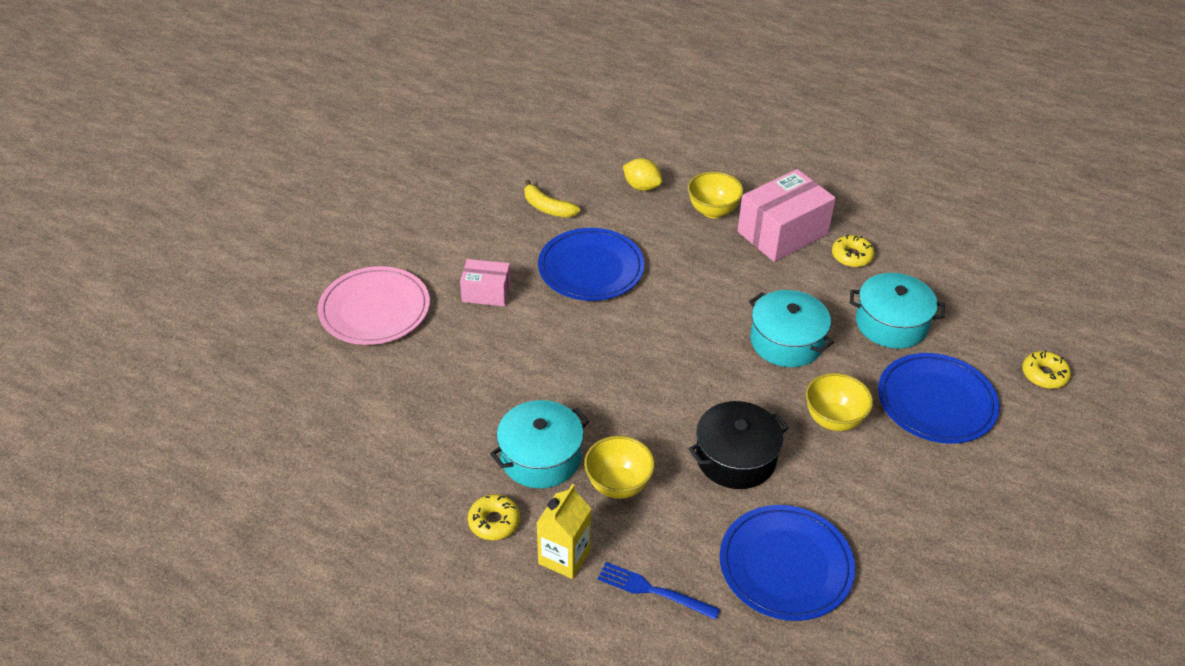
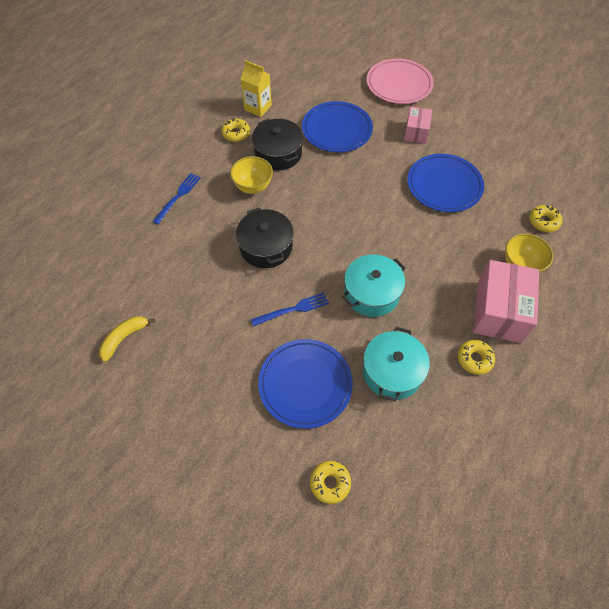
camera: 95 degrees right, 15 degrees up
(540, 457) = (278, 153): turquoise pot -> black pot
(547, 207) = (508, 165): yellow banana -> yellow banana (124, 338)
(564, 557) = (208, 161): yellow carton -> yellow carton (258, 107)
(642, 187) = (543, 221): yellow lemon -> yellow donut
(782, 233) = (499, 311): pink box -> pink box turned 45 degrees clockwise
(785, 565) = (180, 261): blue plate -> blue plate (337, 129)
(833, 420) = (293, 309): yellow bowl -> blue fork

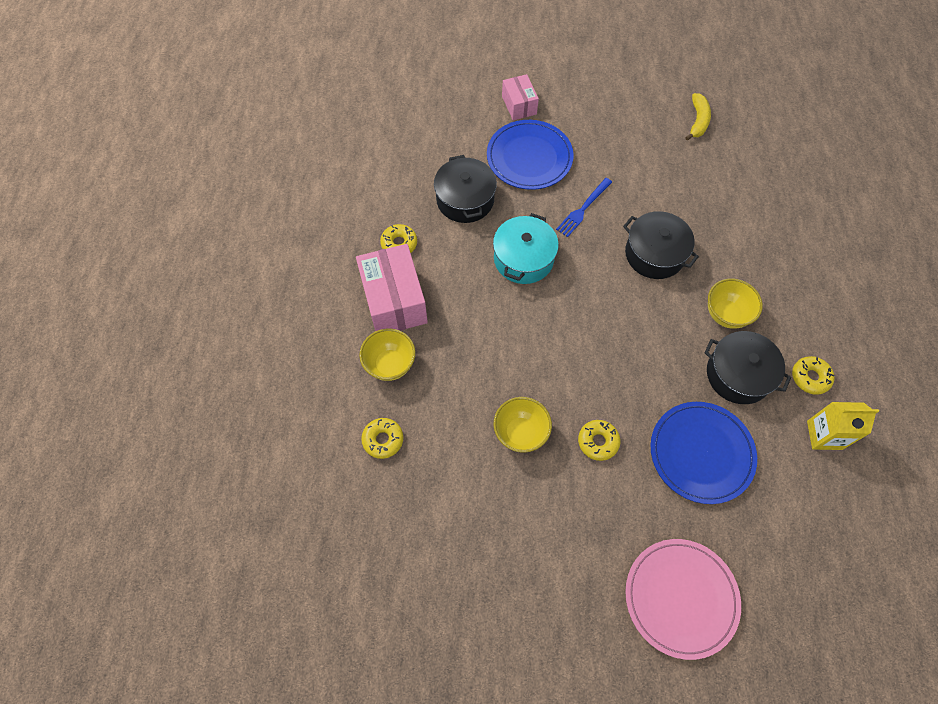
camera: 150 degrees right, 5 degrees up
(178, 196) = (787, 262): blue fork -> none
(330, 483) = (467, 106): yellow donut -> yellow donut (598, 442)
(392, 372) = (465, 199): turquoise pot -> black pot
(416, 132) = (601, 507): pink box -> pink box (519, 105)
(444, 185) = (520, 433): blue plate -> yellow bowl

